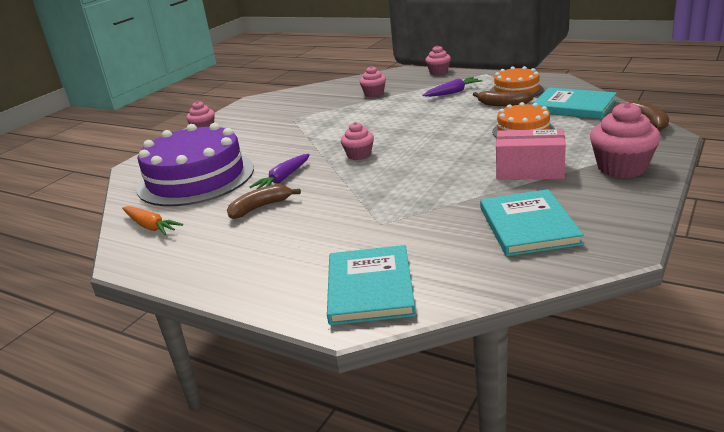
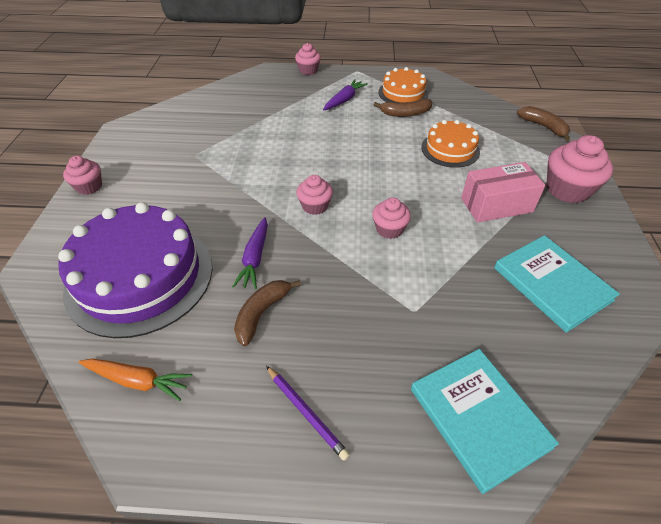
camera: 30 degrees left, 20 degrees up
(243, 260) = (306, 413): none -> purple pencil
(374, 93) = (262, 107): pink cupcake -> pink cupcake (389, 229)
(573, 106) = (469, 111): turquoise book -> none

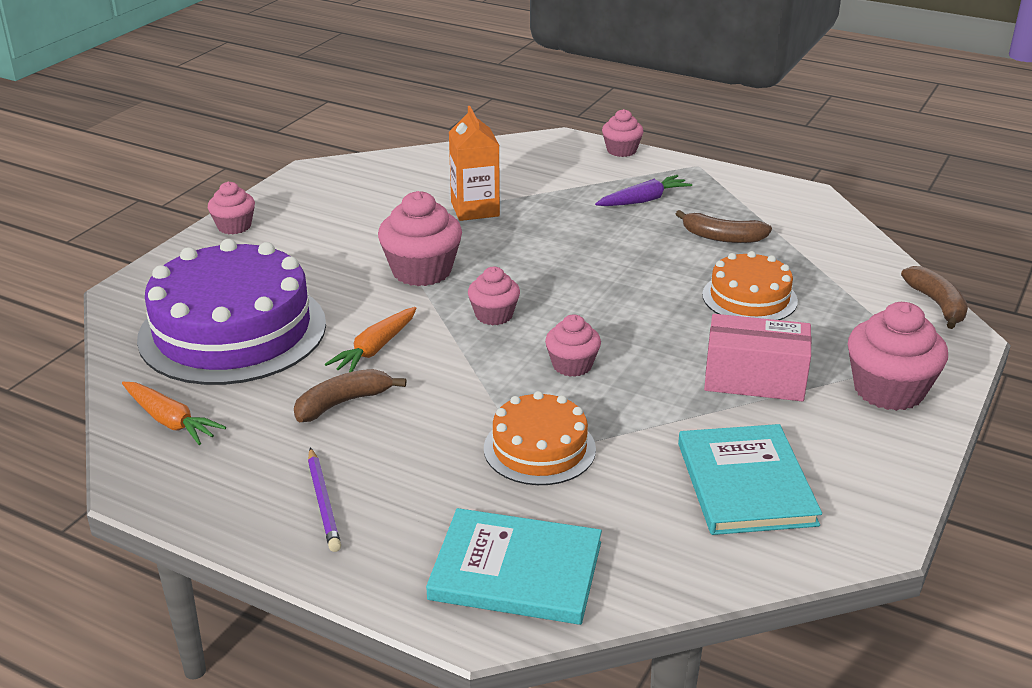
camera: 25 degrees right, 15 degrees down
(245, 186) = (421, 271): none -> pink cupcake
(249, 131) = (475, 209): none -> orange carton
(255, 258) = (375, 349): purple carrot -> orange carrot
(403, 93) = (744, 210): orange cake -> orange cake (539, 448)
(478, 417) = (516, 571): turquoise book -> turquoise book turned 75 degrees counterclockwise

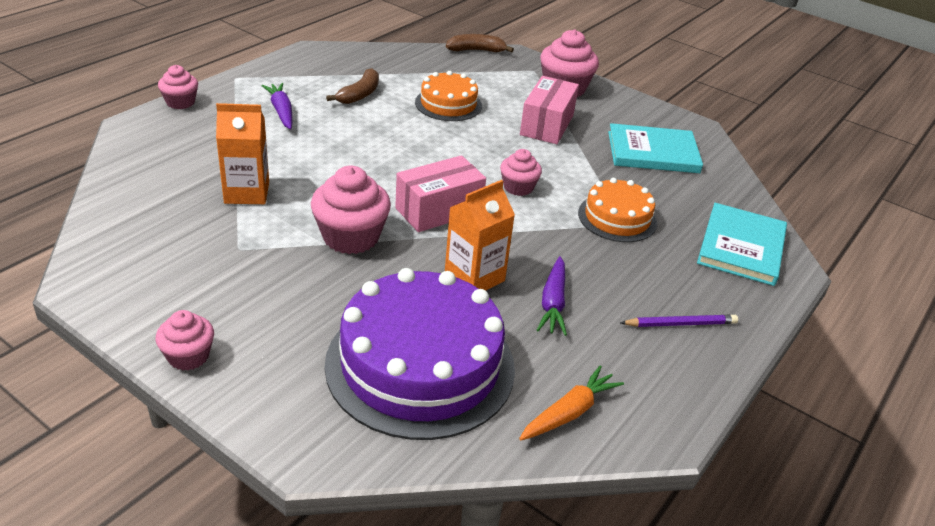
camera: 85 degrees left, 5 degrees up
(343, 403) = (553, 303): brown banana -> purple carrot
(375, 349) = (474, 277): orange carrot -> orange carton
(494, 315) = (438, 210): pink cupcake -> pink box

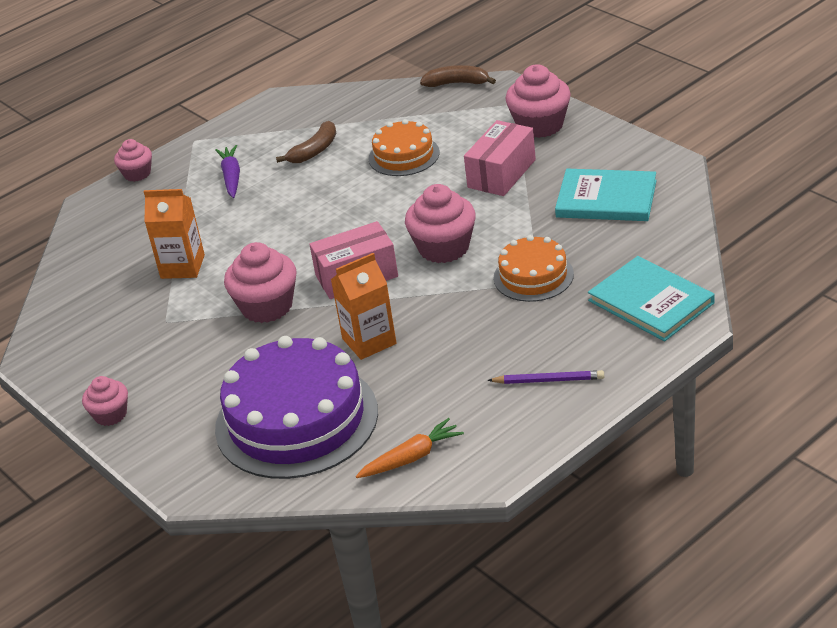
camera: 20 degrees right, 0 degrees up
(518, 187) = (444, 248): pink cupcake -> pink cupcake, size x1.68
(553, 303) = (434, 363): purple carrot -> none
(741, 247) = (651, 302): turquoise book -> turquoise book turned 75 degrees counterclockwise

